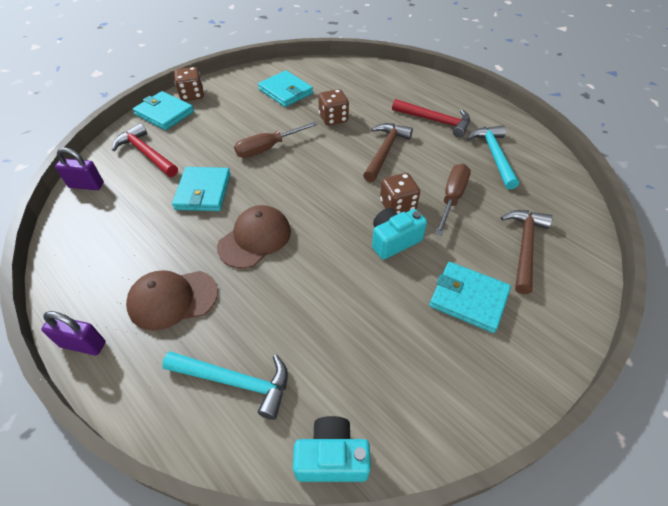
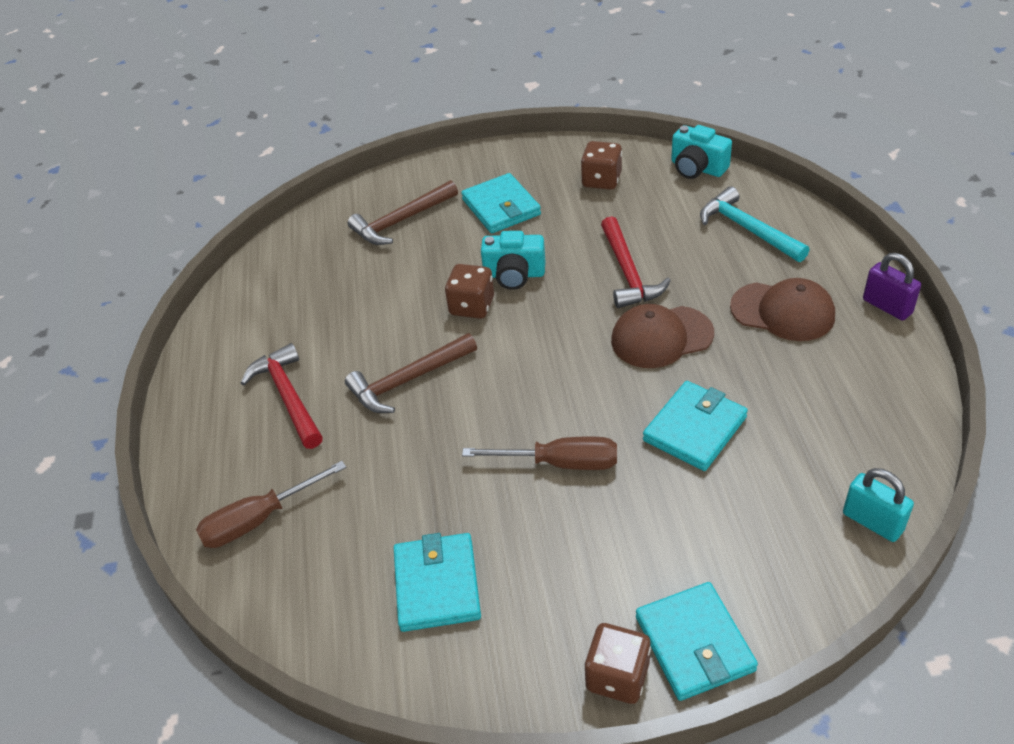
camera: 140 degrees left, 5 degrees down
(86, 185) = (872, 522): purple padlock -> turquoise padlock
(146, 153) = (759, 546): red hammer -> red hammer (628, 272)
(333, 118) = (418, 474): brown dice -> brown dice (601, 180)
(452, 198) = (405, 289): brown screwdriver -> brown screwdriver (259, 520)
(494, 155) = (293, 314): turquoise hammer -> none

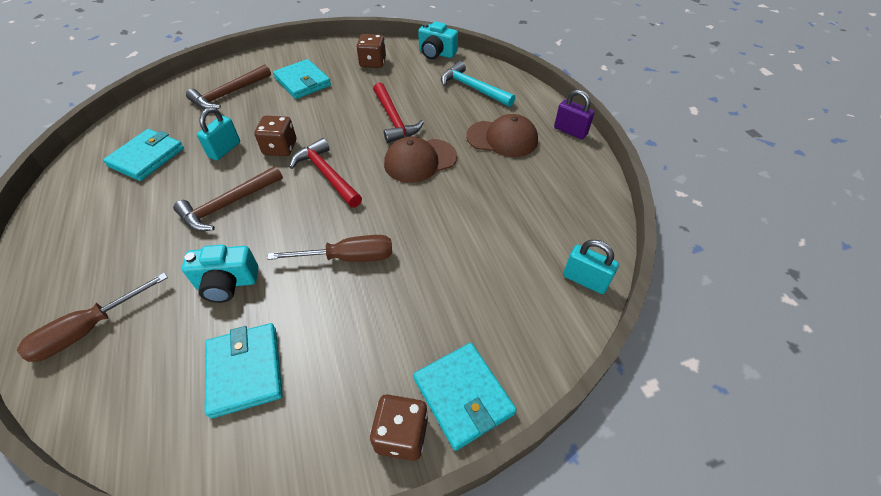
camera: 15 degrees left, 5 degrees up
(288, 397) = (127, 225): red hammer -> red hammer (326, 175)
(400, 304) = (225, 150): none -> turquoise padlock
(514, 274) = (312, 125): turquoise camera -> turquoise camera (227, 283)
(695, 429) = (449, 223): turquoise wallet -> turquoise wallet (147, 157)

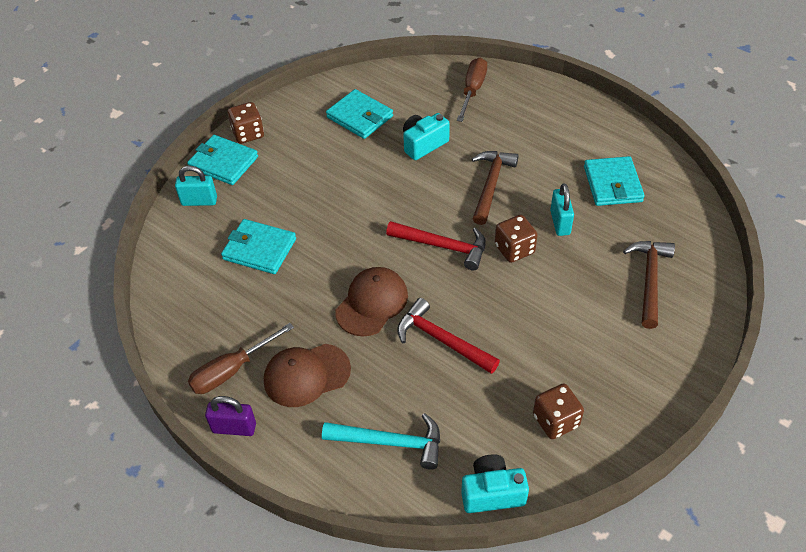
camera: 150 degrees right, 0 degrees up
(302, 82) = (598, 339): turquoise wallet -> turquoise wallet (259, 249)
(348, 257) = (358, 195): brown screwdriver -> brown screwdriver (231, 370)
(585, 280) = (168, 264): turquoise padlock -> turquoise padlock (199, 201)

